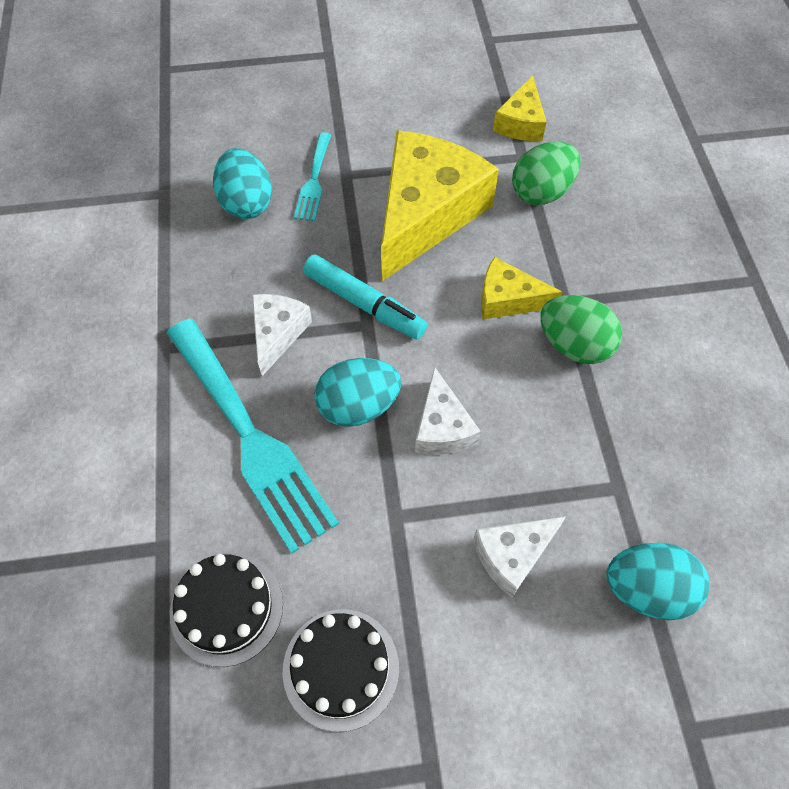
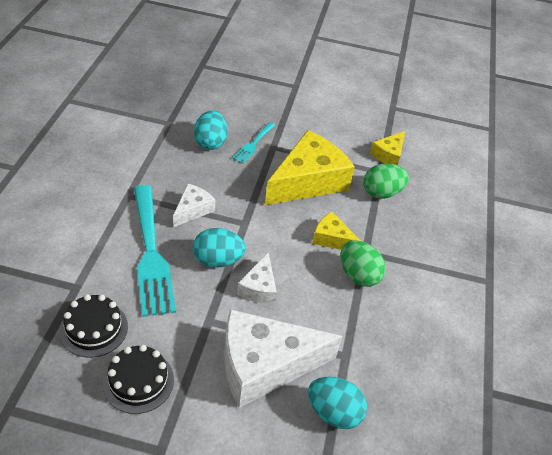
camera: 15 degrees right, 15 degrees down
(364, 304) = (248, 212): turquoise marker -> none
(512, 555) = (264, 365): white cheese -> white cheese, size x2.03

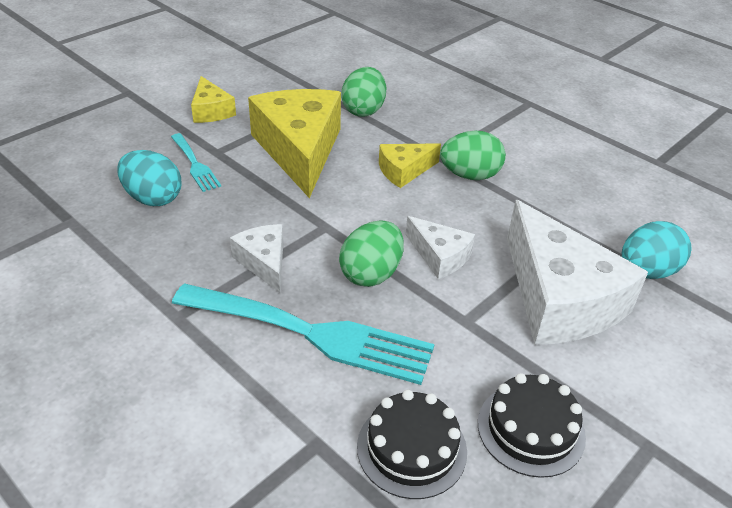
camera: 55 degrees left, 5 degrees down
(218, 260) = (371, 274): turquoise egg -> green egg
(264, 365) = (559, 298): white cheese -> white cheese turned 45 degrees counterclockwise
(388, 154) = (311, 81): yellow cheese -> yellow cheese (211, 111)

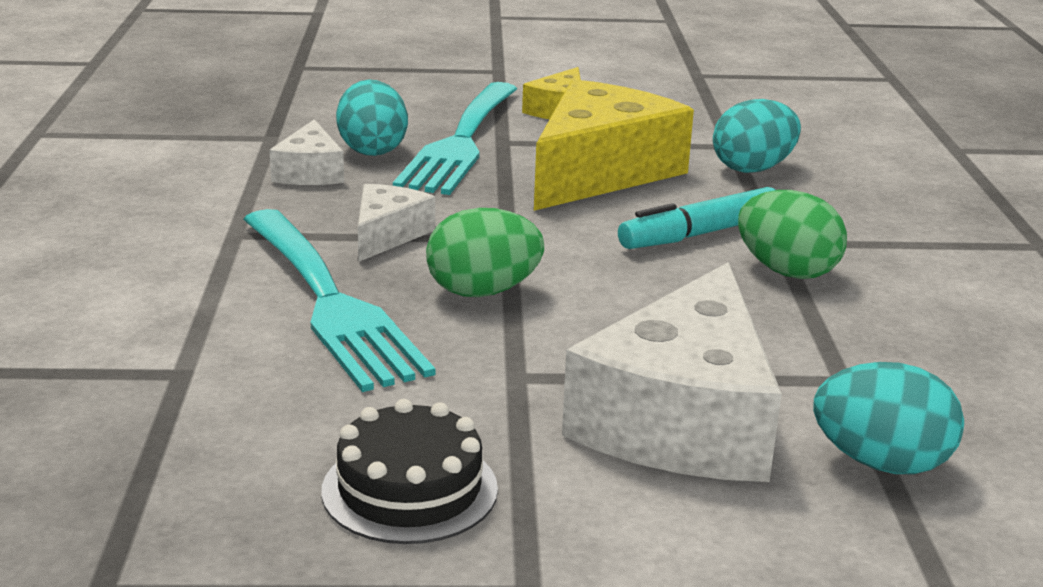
camera: 45 degrees right, 15 degrees down
(195, 164) = (461, 142): turquoise fork -> turquoise fork, size x2.05
(363, 110) = (753, 169): green egg -> turquoise egg
(404, 171) = (699, 234): yellow cheese -> turquoise marker
(411, 448) = (257, 426): black cake -> none
(439, 256) = (595, 315): white cheese -> white cheese (310, 172)

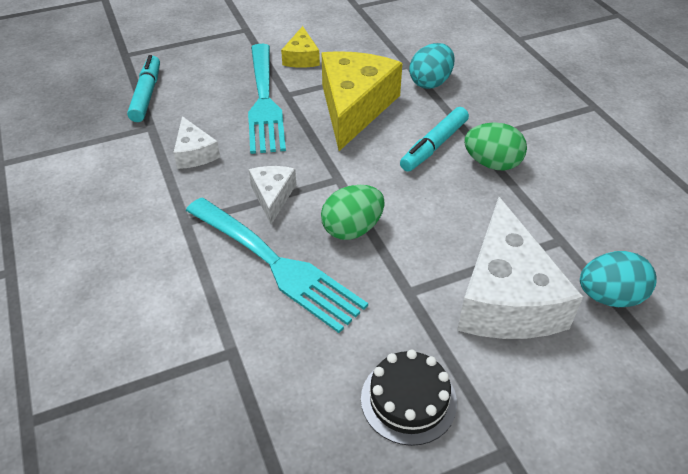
camera: 20 degrees left, 20 degrees up
(293, 107) = (147, 95): none -> turquoise marker
(372, 150) = (218, 122): turquoise egg -> none

